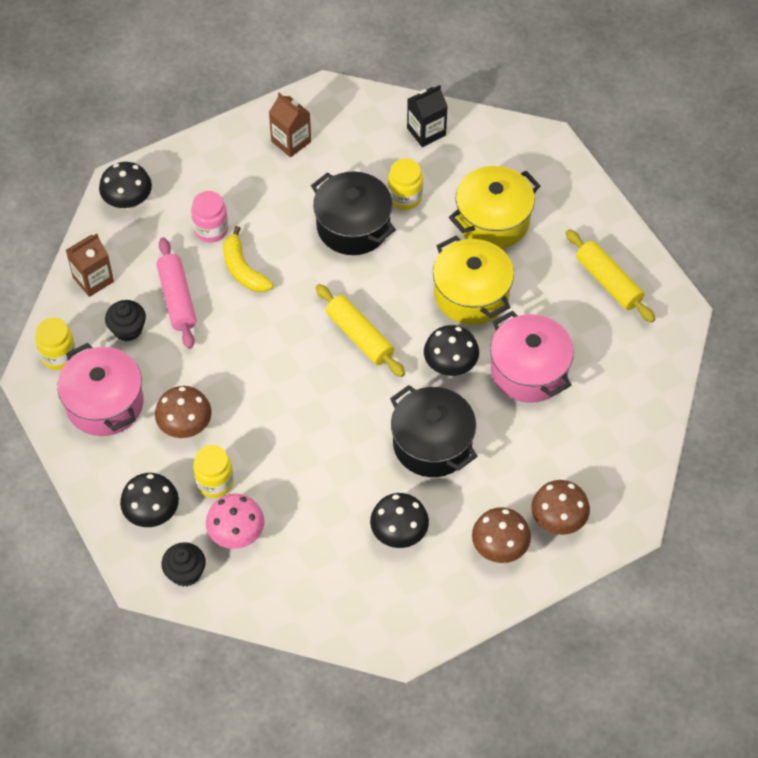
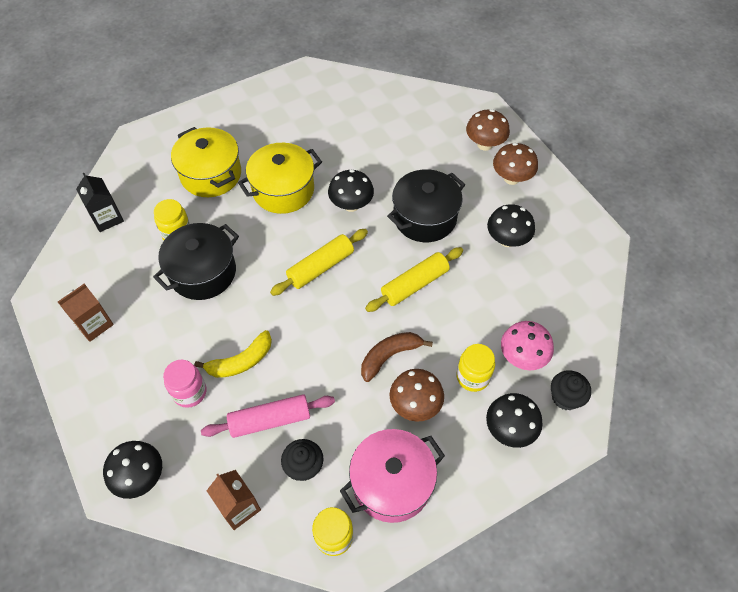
camera: 90 degrees left, 0 degrees up
(243, 403) = (389, 356): none -> brown banana
(529, 370) = (357, 156): pink pot -> none
(608, 282) = (278, 108): yellow rolling pin -> yellow rolling pin (414, 284)

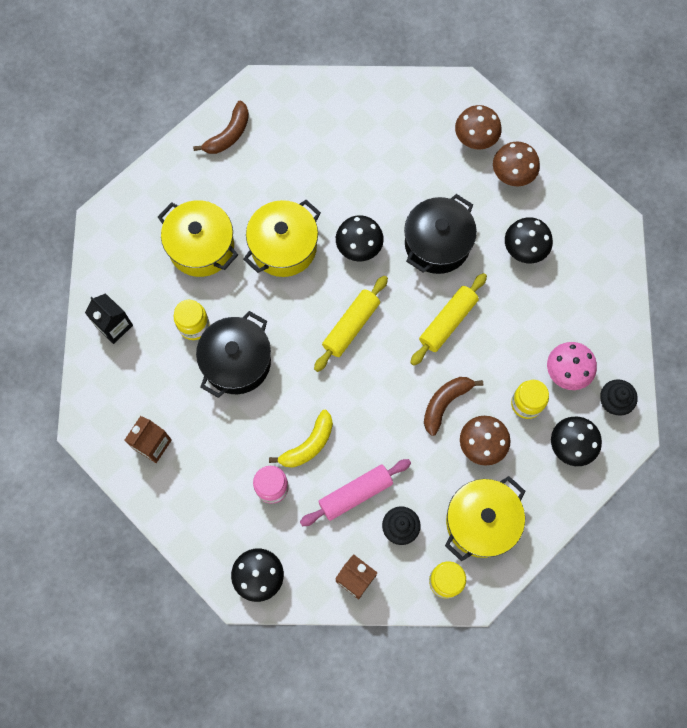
camera: 15 degrees left, 15 degrees up
(269, 99) = (228, 134): none -> brown banana
(392, 483) = (481, 522): pink pot -> yellow pot

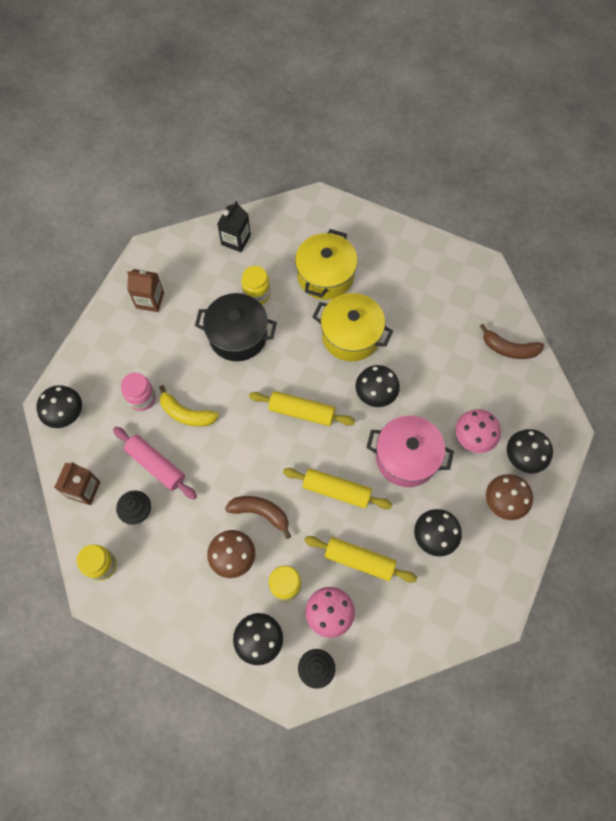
camera: 70 degrees right, 5 degrees down
(228, 134) = (432, 261): brown banana -> brown banana (509, 349)
(437, 244) = (406, 457): black pot -> pink pot
(439, 175) = (473, 438): none -> pink mushroom
(475, 139) = (523, 457): brown mushroom -> black mushroom
(481, 522) = (163, 579): yellow pot -> none
(525, 326) = (359, 560): none -> yellow rolling pin

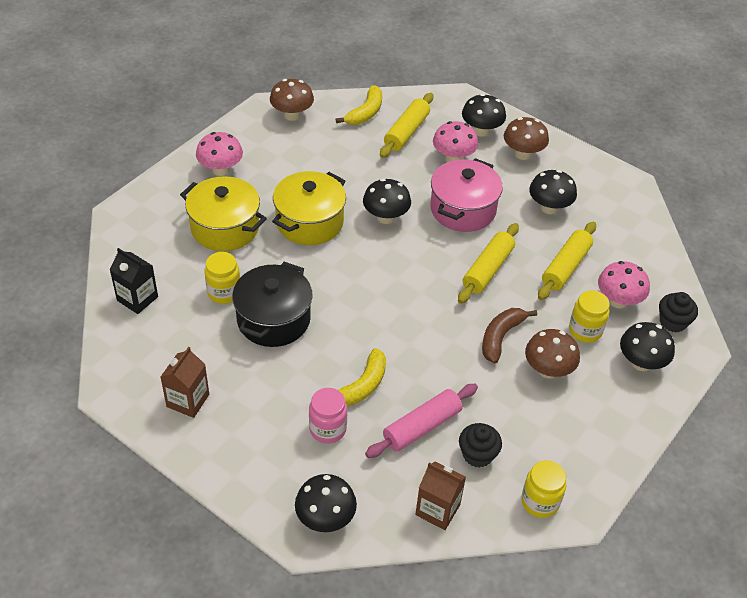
camera: 80 degrees left, 20 degrees down
(301, 412) = (389, 280): yellow rolling pin -> yellow rolling pin (406, 132)
(391, 254) = (221, 170): none -> pink mushroom
(481, 289) = (292, 115): none -> brown mushroom
(509, 349) = (365, 113): brown banana -> yellow banana

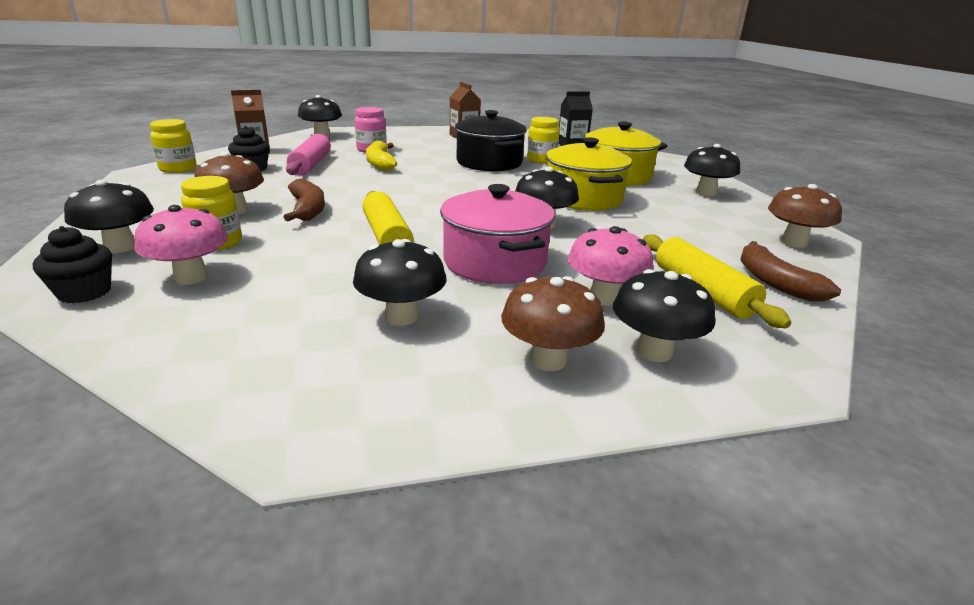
camera: 130 degrees right, 20 degrees down
(221, 170) = (705, 193): pink mushroom -> black mushroom
(365, 113) = (775, 282): yellow banana -> brown banana
(565, 267) = (299, 274): yellow rolling pin -> none

